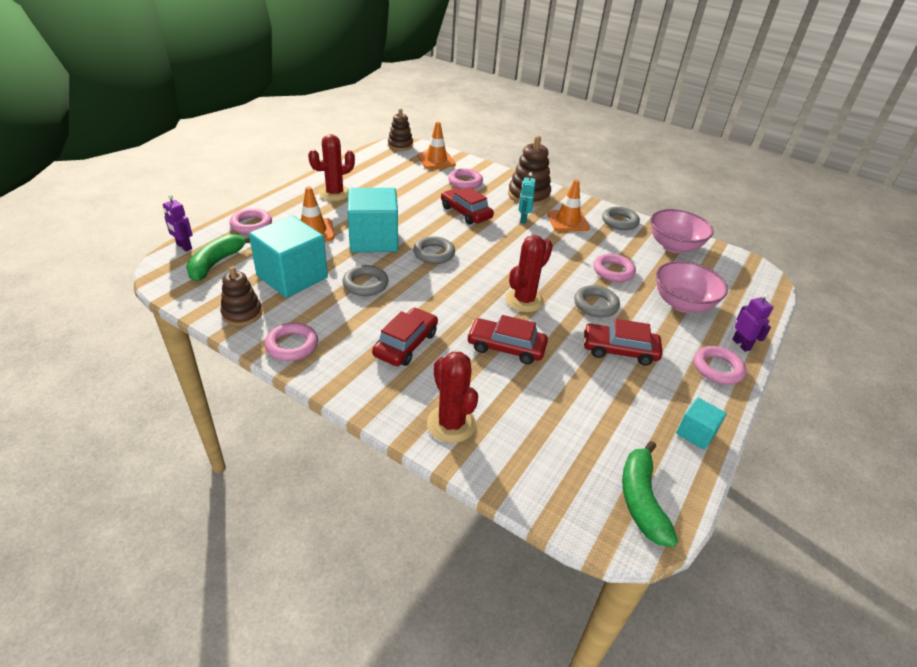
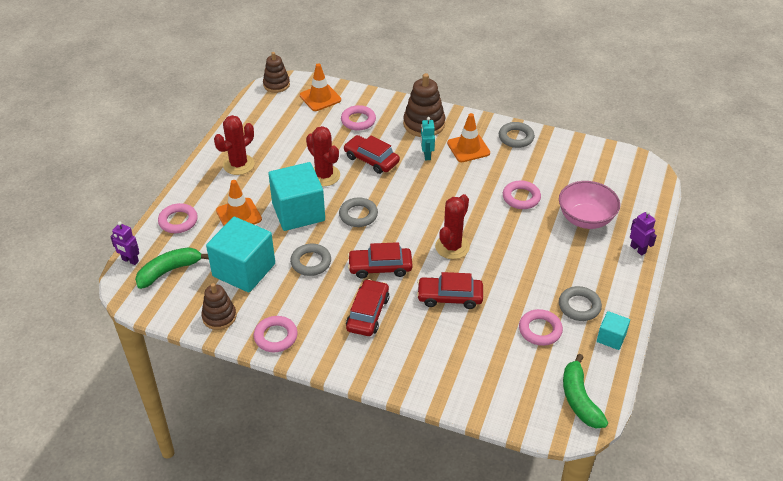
camera: 10 degrees left, 5 degrees up
(216, 263) = (169, 271): green banana -> green banana turned 45 degrees clockwise
(451, 424) = (427, 374): red cactus -> red cactus (324, 176)
(595, 305) = (513, 237): grey ring -> grey ring (579, 306)
(619, 350) = (541, 278): red car -> red car (380, 267)
(674, 246) = (569, 156): pink bowl -> none
(717, 369) = (621, 277): pink ring -> pink ring (540, 330)

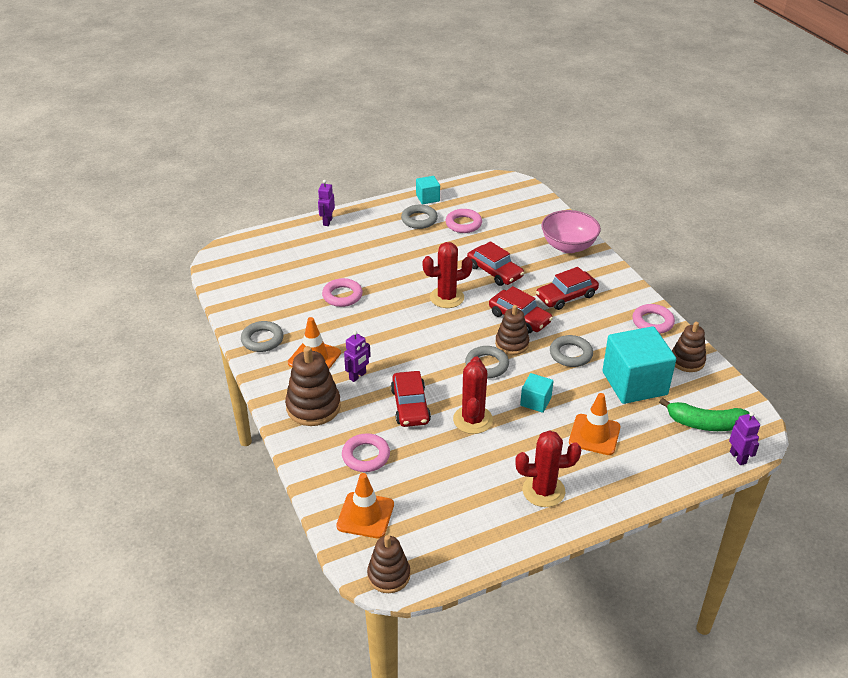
camera: 135 degrees left, 5 degrees down
(178, 221) = (660, 468): pink ring -> none
(298, 212) = (535, 401): turquoise cube -> turquoise cube, size x0.48
(360, 242) = (512, 344): none -> brown stacking toy
(426, 155) = (358, 376): turquoise robot -> purple robot
(579, 399) = (492, 188): green banana -> none
(585, 219) = (325, 256): pink bowl -> pink bowl (568, 246)

